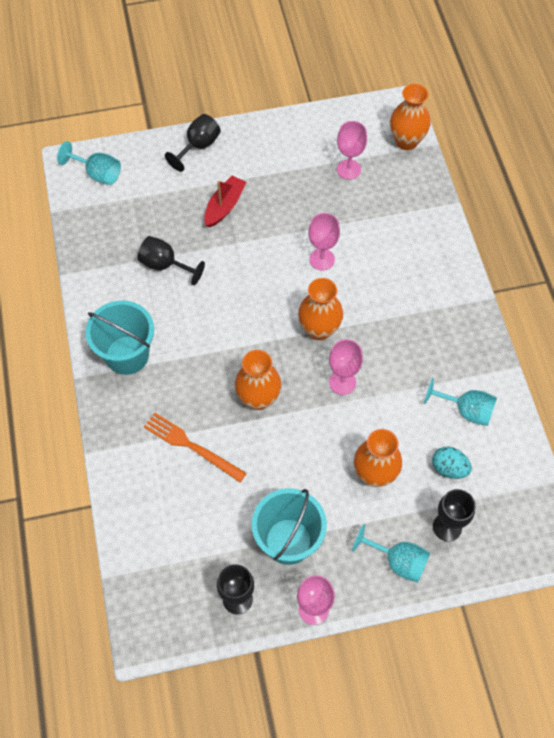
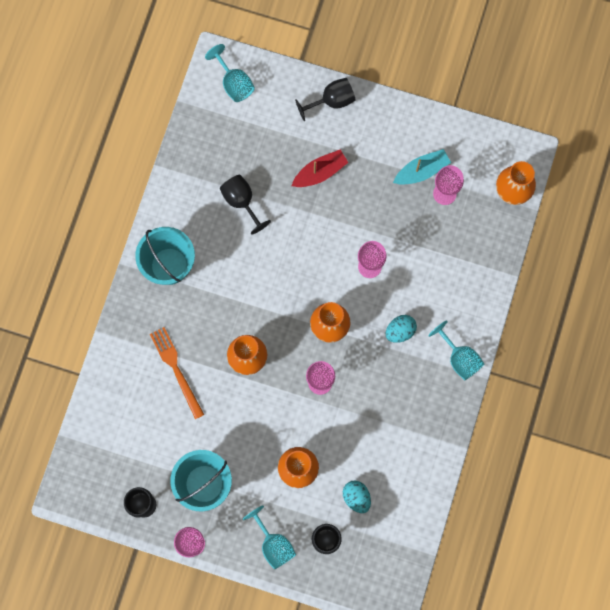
camera: 30 degrees right, 15 degrees up
(316, 162) = (421, 171): none -> turquoise boat
(387, 299) = (400, 331): none -> turquoise egg
(466, 410) = (400, 459): turquoise goblet -> turquoise goblet (459, 358)

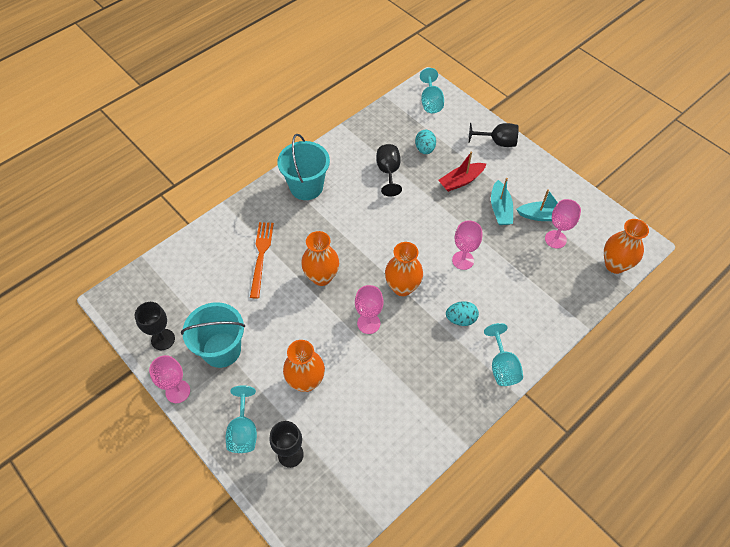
camera: 30 degrees right, 20 degrees down
(320, 172) = (461, 181): red boat -> red boat turned 150 degrees clockwise
(356, 497) = (341, 433): turquoise egg -> turquoise egg (424, 149)
(375, 186) = (500, 209): none -> turquoise boat

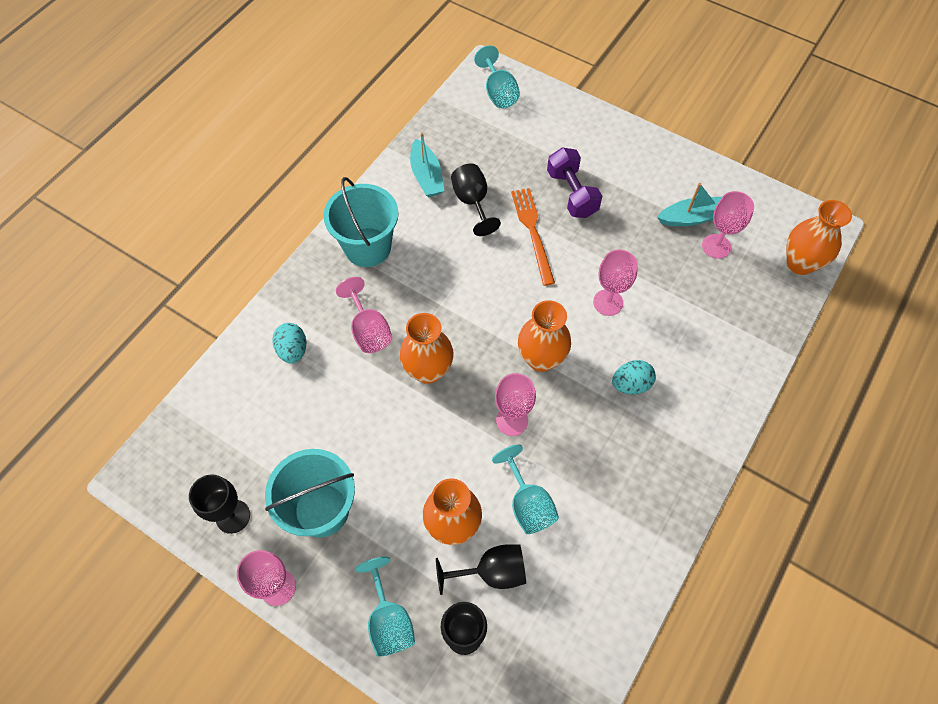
camera: 15 degrees left, 5 degrees up
(261, 256) = (335, 360): orange fork -> orange fork (532, 232)
(289, 241) = (368, 330): none -> pink goblet
(424, 149) = (510, 160): turquoise egg -> turquoise egg (293, 350)
(461, 181) = (571, 193): red boat -> purple dumbbell
(497, 142) = (602, 130): black goblet -> black goblet (492, 572)
(500, 209) = (634, 221): turquoise boat -> turquoise boat (426, 176)
(502, 367) = (703, 436): turquoise goblet -> turquoise goblet (527, 503)

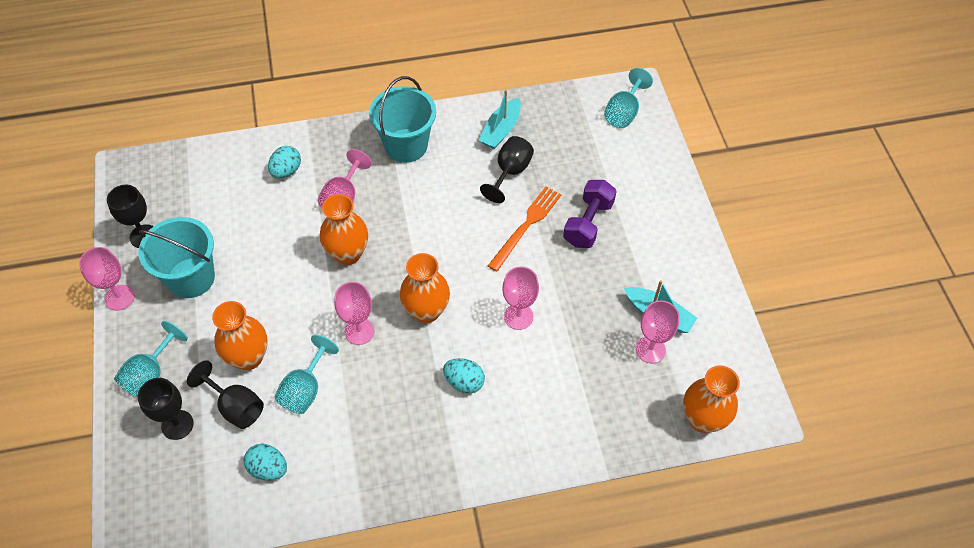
camera: 45 degrees right, 5 degrees down
(577, 591) = (268, 468): none -> turquoise egg

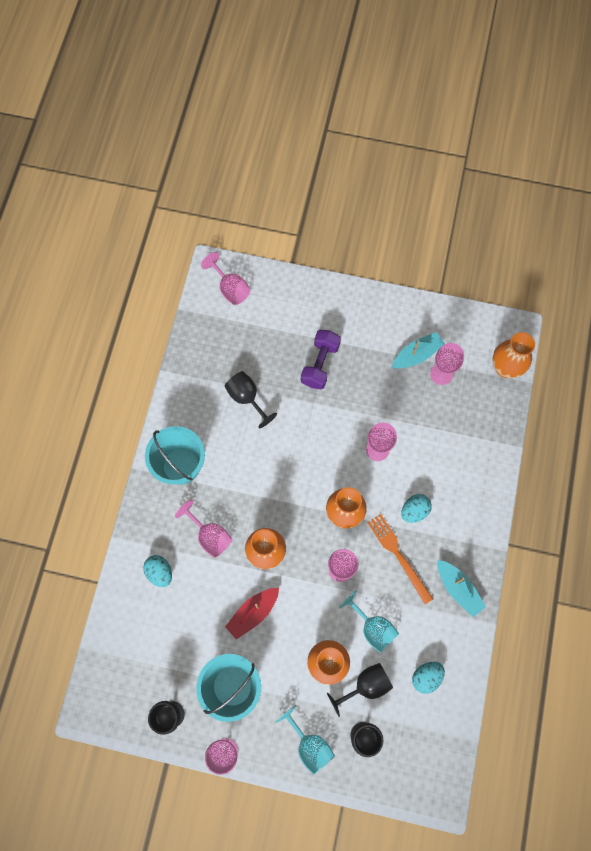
camera: 65 degrees left, 15 degrees up
(276, 267) = (253, 613): none -> red boat
(501, 130) = (202, 386): turquoise boat -> turquoise boat (458, 589)
(526, 226) = (302, 409): orange fork -> orange fork (398, 555)
(588, 223) = (320, 364): purple dumbbell -> purple dumbbell turned 60 degrees clockwise
(624, 112) = (230, 288): turquoise goblet -> pink goblet

